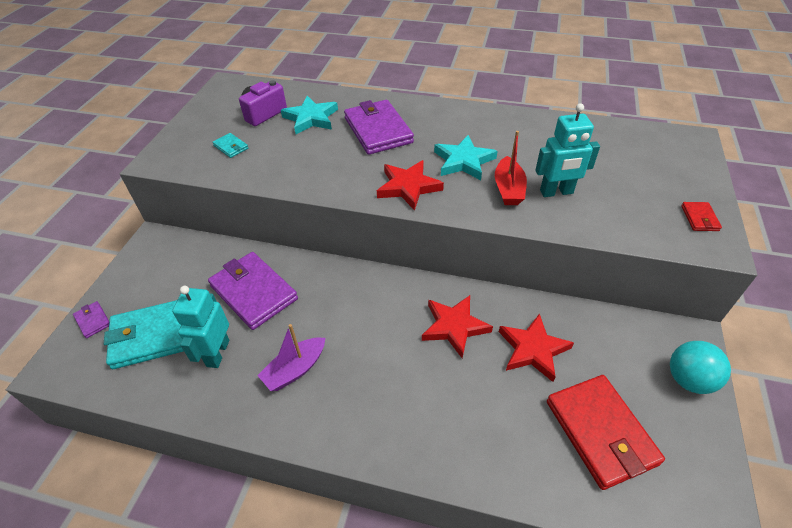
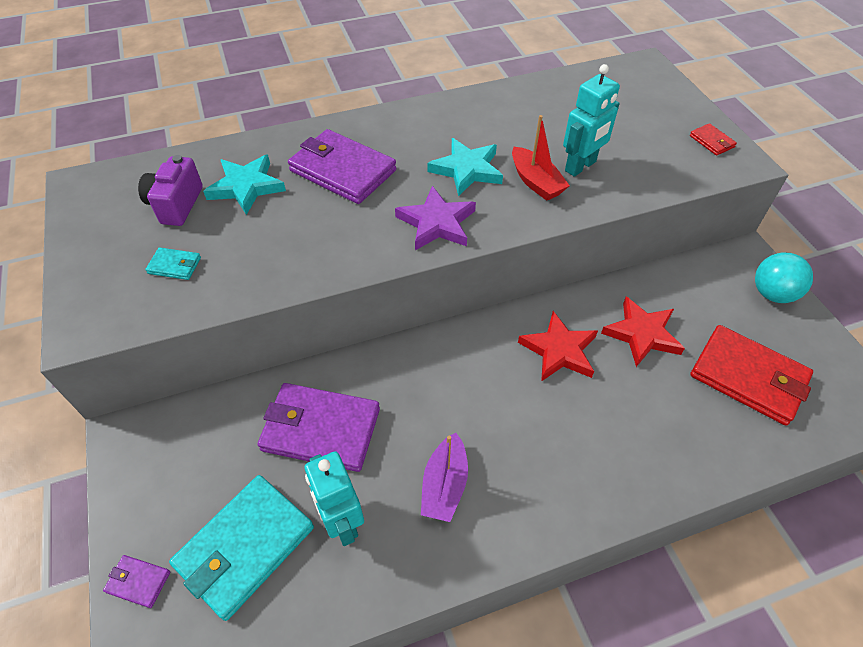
camera: 35 degrees left, 5 degrees up
(408, 187) = (436, 223): red star -> purple star

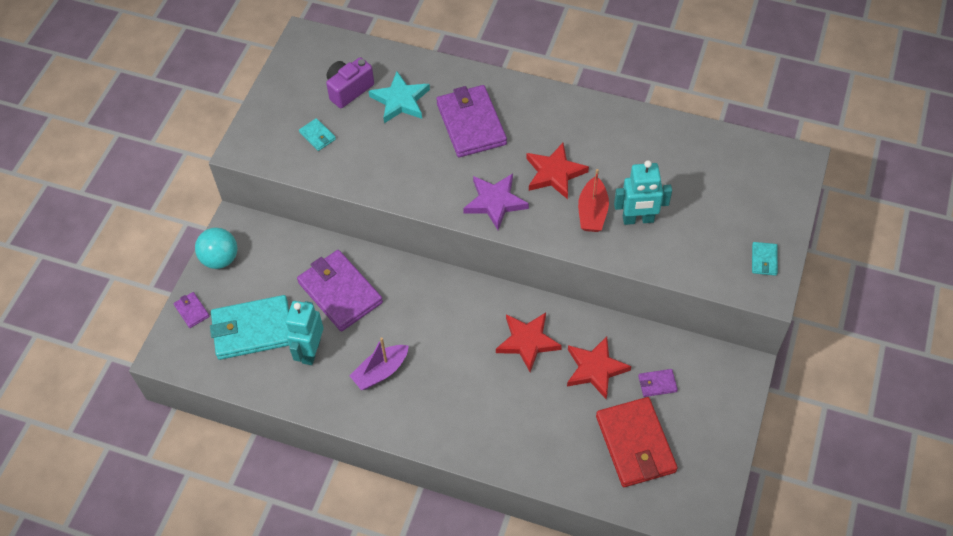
camera: 40 degrees right, 5 degrees up
(467, 170) = (554, 173): turquoise star -> red star
(703, 312) = (657, 384): none -> purple wallet
(711, 141) = (764, 260): red wallet -> turquoise wallet
(772, 293) = (725, 406): turquoise ball -> turquoise ball (220, 259)

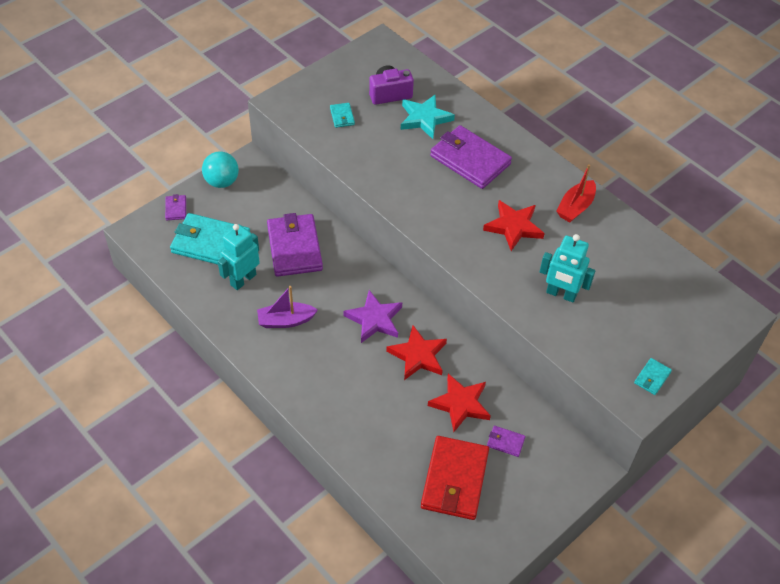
camera: 25 degrees right, 5 degrees down
(471, 124) = (470, 160): purple wallet -> purple wallet turned 60 degrees counterclockwise
(495, 202) = (449, 226): purple star -> purple star (374, 319)
(592, 212) = (525, 271): red boat -> red boat (575, 207)

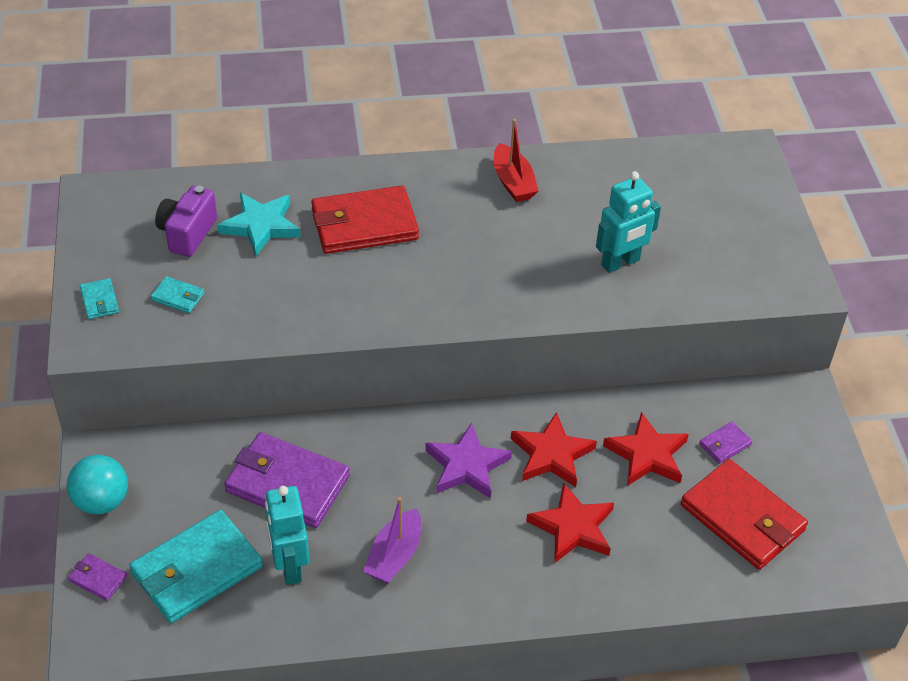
camera: 55 degrees left, 5 degrees down
(470, 160) = (364, 224): purple wallet -> red wallet
(513, 227) = (496, 246): red star -> red star (572, 527)
(652, 377) = (780, 258): turquoise wallet -> turquoise wallet (99, 301)

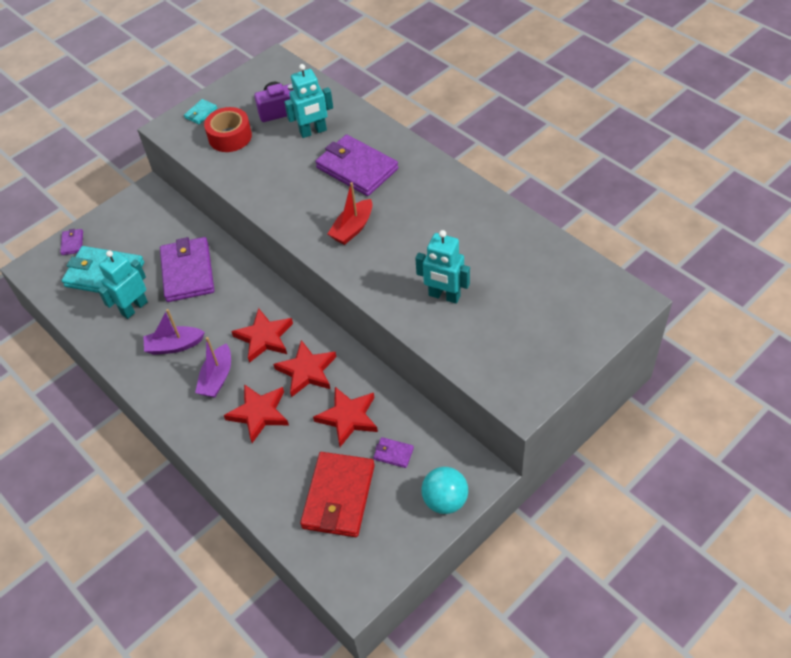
camera: 60 degrees right, 5 degrees up
(102, 501) = (119, 213): turquoise ball -> turquoise ball (445, 500)
(178, 297) = (230, 137): turquoise wallet -> red tape
(261, 226) = (313, 132): turquoise star -> turquoise robot
(364, 224) = (357, 168): red wallet -> purple wallet
(466, 465) = (264, 337): purple star -> red star
(485, 539) = (217, 378): none -> purple boat
(513, 182) = (463, 206): red boat -> red boat (352, 228)

